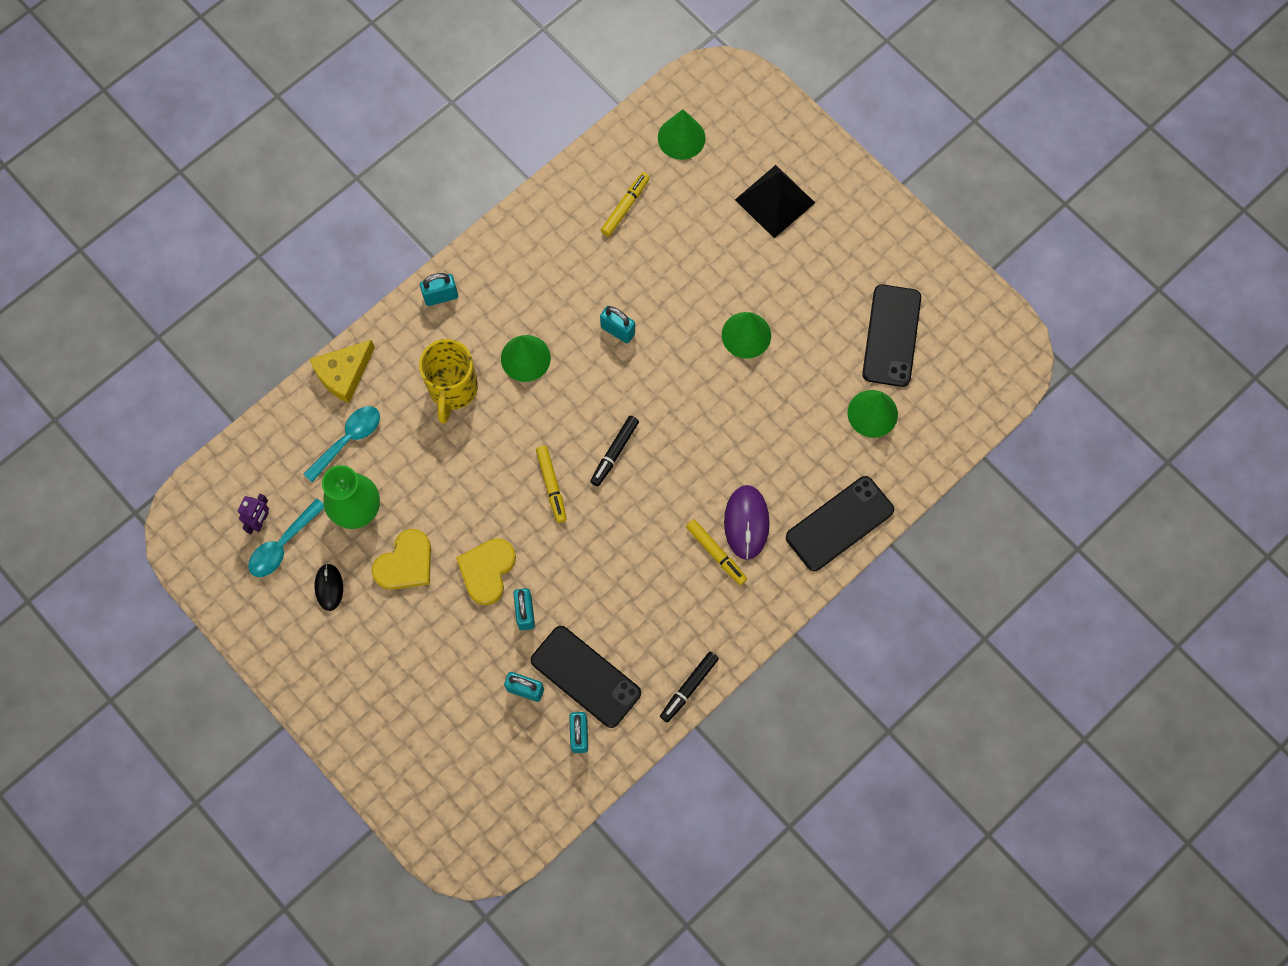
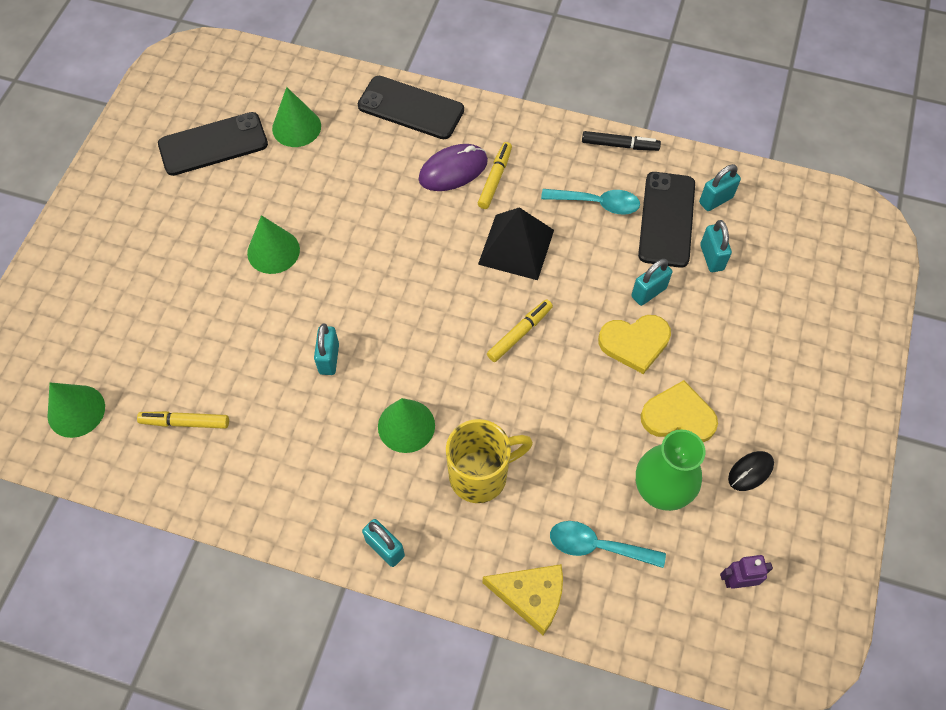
camera: 120 degrees left, 10 degrees down
(283, 545) = (744, 542): turquoise spoon -> turquoise spoon (597, 203)
(614, 452) = (454, 299): black marker -> none
(775, 201) = (114, 293): black pyramid -> black pyramid (516, 247)

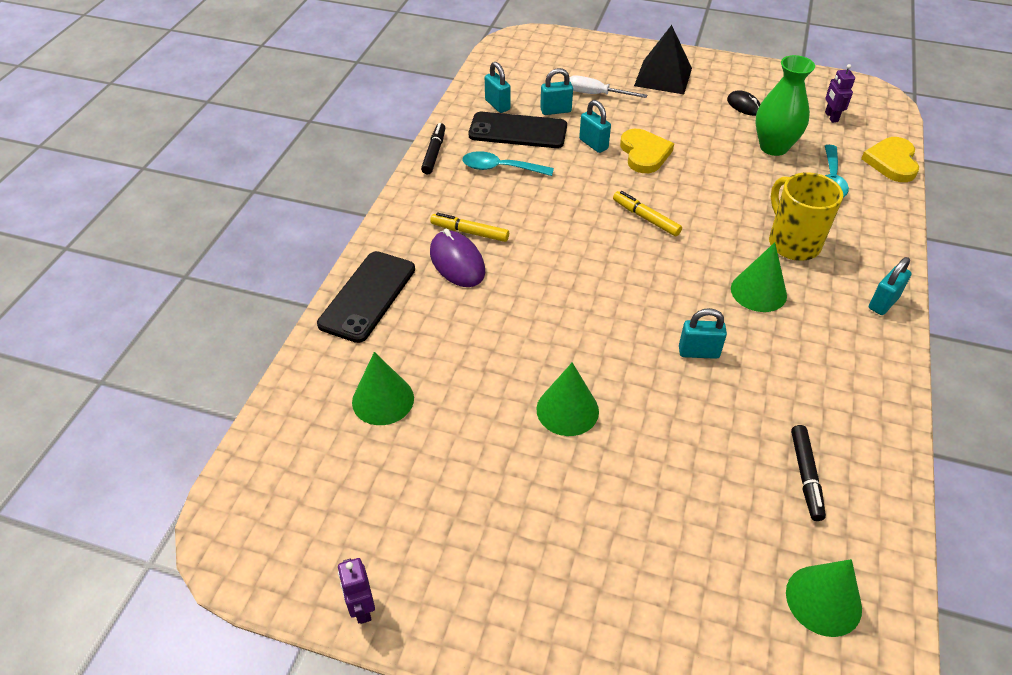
camera: 90 degrees left, 15 degrees down
(125, 129) = (362, 608): none -> purple robot
(185, 422) = (805, 476): yellow marker -> black marker
(213, 144) = (402, 488): black phone -> none
(516, 247) = (551, 219): black pyramid -> black pyramid (663, 77)
(531, 597) = (887, 215): yellow cheese -> none
(597, 203) = (500, 168): turquoise spoon -> turquoise spoon turned 90 degrees counterclockwise
(678, 416) = (707, 135): yellow heart -> yellow heart (891, 162)
(752, 301) = (596, 94): none -> white screwdriver

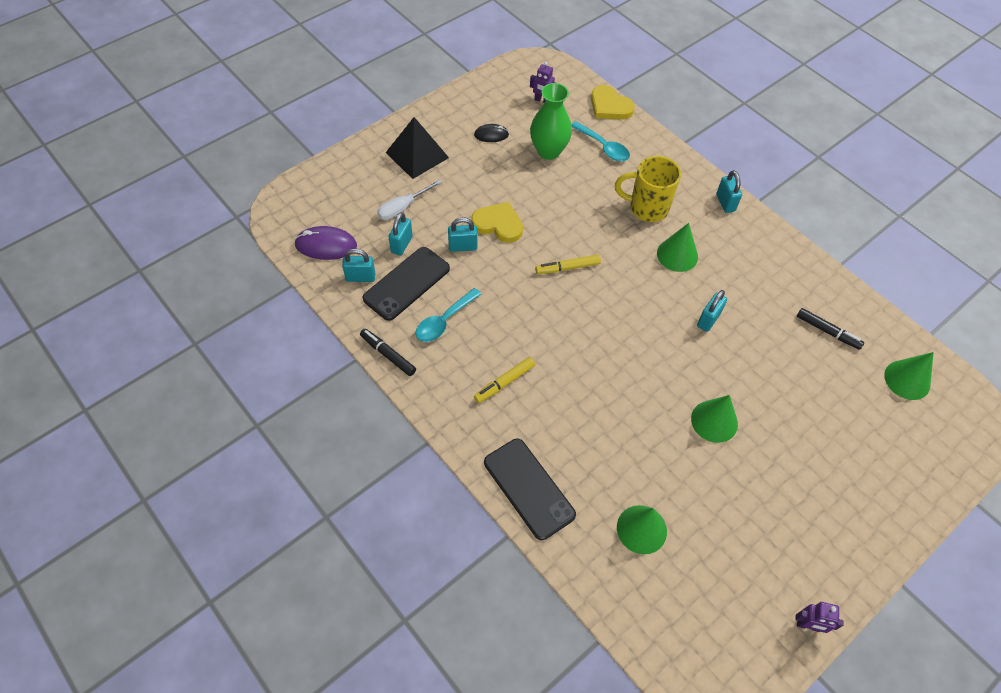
camera: 60 degrees left, 10 degrees up
(457, 262) = (532, 408): purple mouse -> purple mouse (326, 245)

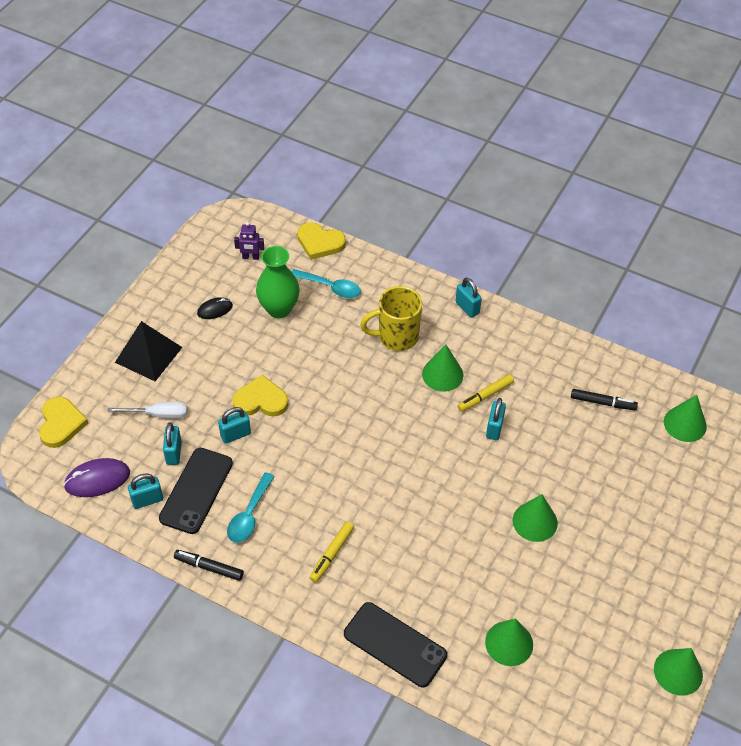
camera: 20 degrees left, 5 degrees down
(317, 189) = (61, 424): none -> yellow heart
(403, 207) = (158, 414): white screwdriver -> white screwdriver turned 120 degrees counterclockwise
(567, 268) = (345, 422): yellow marker -> yellow marker (485, 396)
(808, 625) = (678, 672): purple robot -> green cone

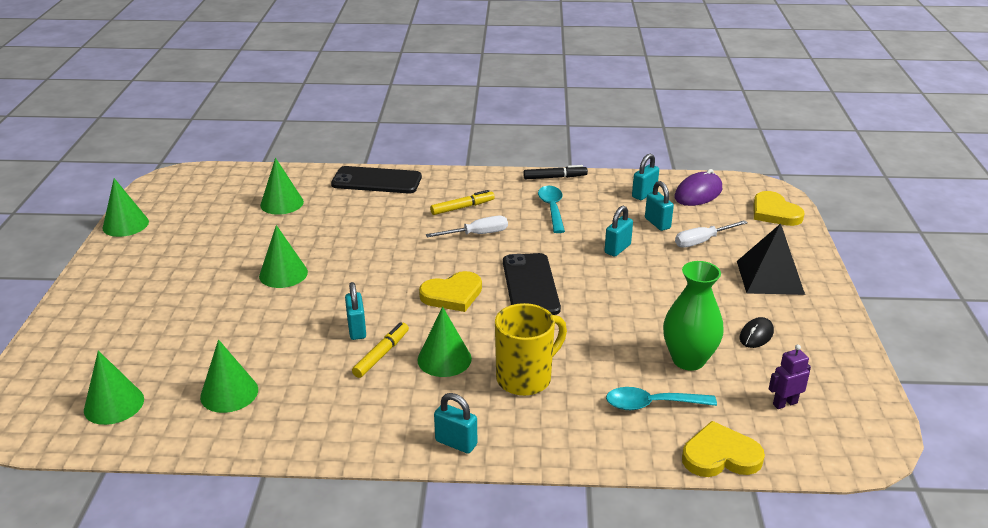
camera: 155 degrees right, 20 degrees down
(196, 490) = (611, 209): black phone -> black phone (530, 285)
(260, 400) = (621, 278): yellow heart -> yellow heart (452, 295)
(331, 554) = (462, 207): yellow marker -> yellow marker turned 60 degrees clockwise
(341, 506) = (477, 234): none -> white screwdriver
(603, 403) = (229, 393): black marker -> green cone

